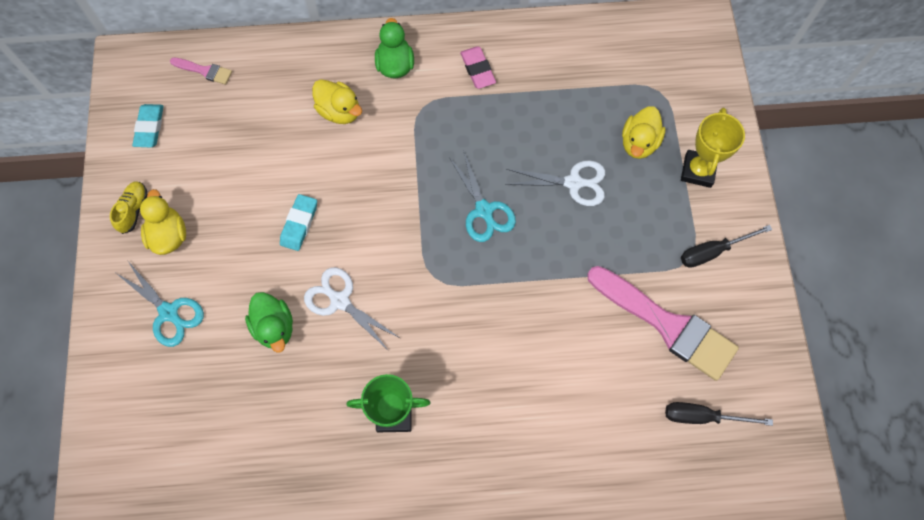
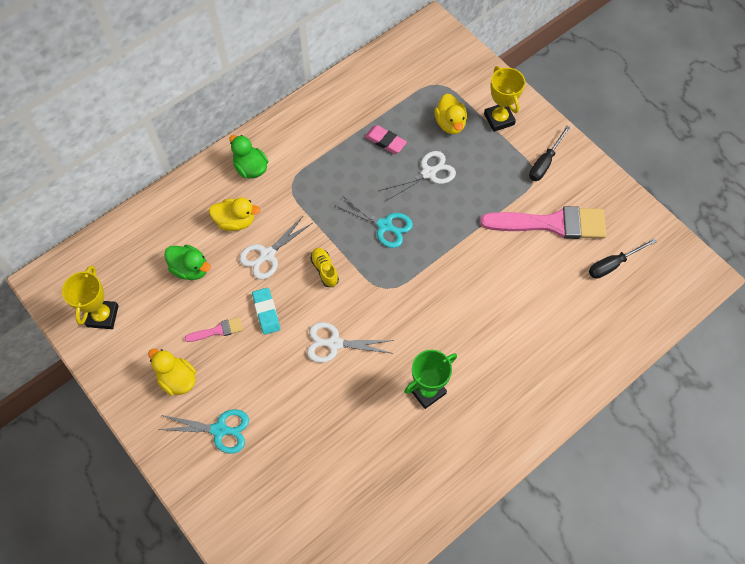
camera: 35 degrees left, 5 degrees down
(133, 210) = (136, 379): yellow shoe -> yellow shoe (325, 270)
(150, 127) = (103, 316): turquoise eraser -> yellow trophy
(205, 71) = (113, 253): pink brush -> pink brush (218, 330)
(274, 327) = (303, 390): green duck -> green duck (190, 269)
(344, 165) = (267, 255): none -> white scissors
(477, 69) = (310, 138): pink eraser -> pink eraser (385, 141)

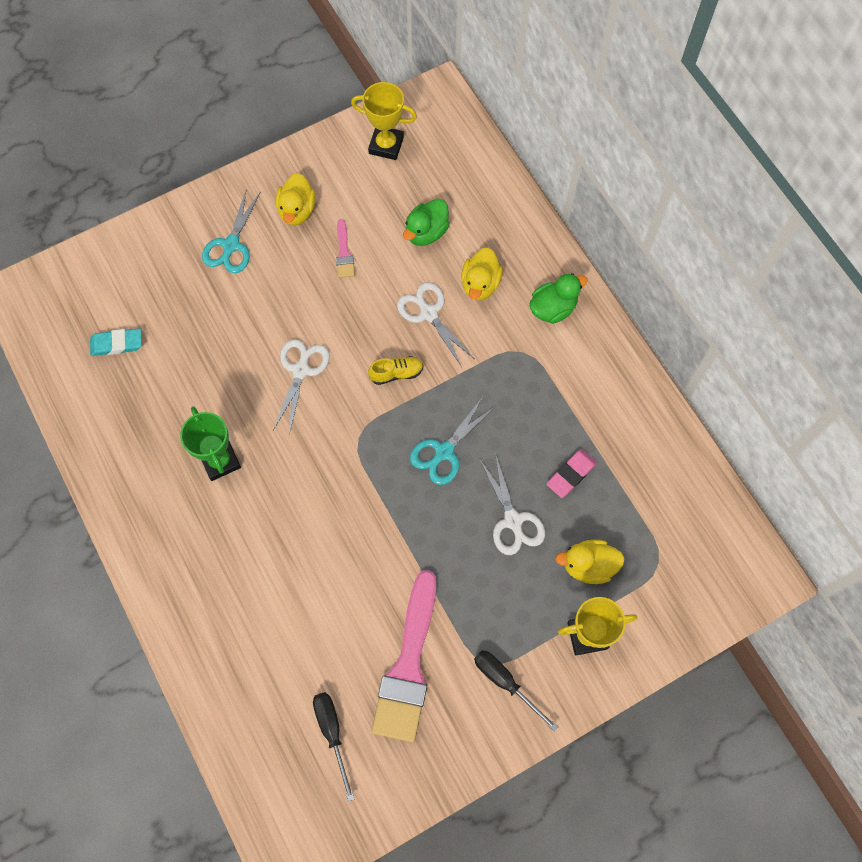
camera: 100 degrees right, 5 degrees up
(177, 379) = (297, 210): yellow duck -> yellow duck turned 135 degrees clockwise
(266, 312) = (355, 304): turquoise eraser -> turquoise eraser (117, 344)

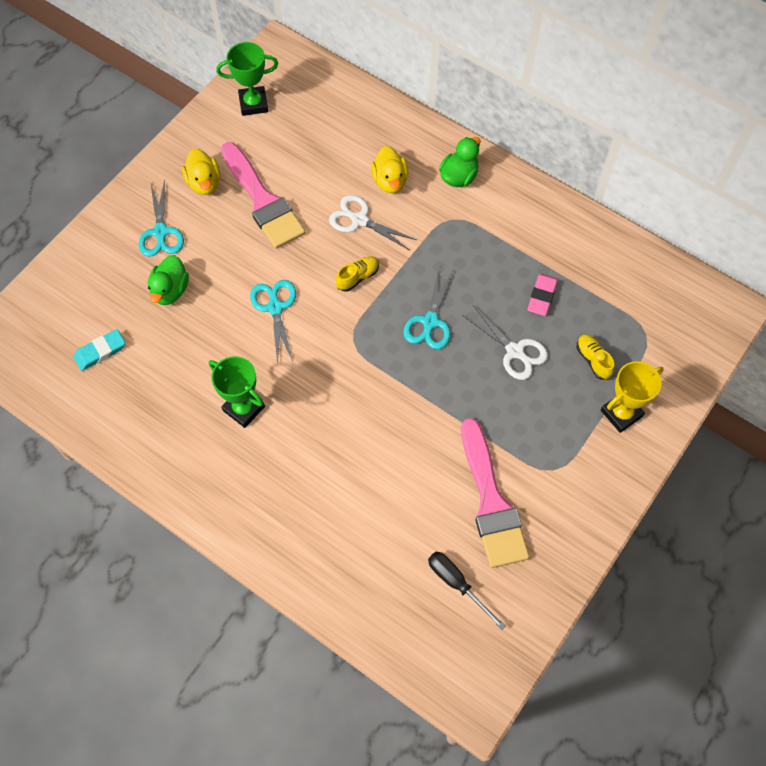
camera: 25 degrees left, 5 degrees down
(301, 370) = (275, 307): white scissors -> turquoise scissors
(344, 253) = (263, 201): pink brush -> pink brush, size x2.27
(386, 145) = (253, 104): yellow trophy -> green trophy
(426, 232) = (323, 158): green duck -> green duck (170, 290)
(505, 682) = (577, 478): black screwdriver -> none
(588, 565) = (593, 360): yellow duck -> yellow shoe

